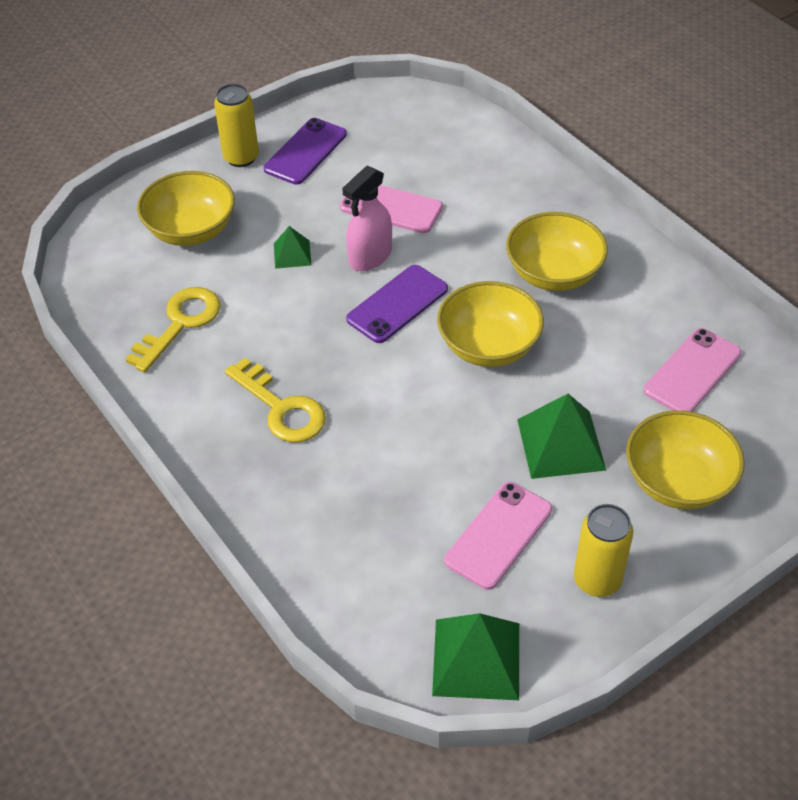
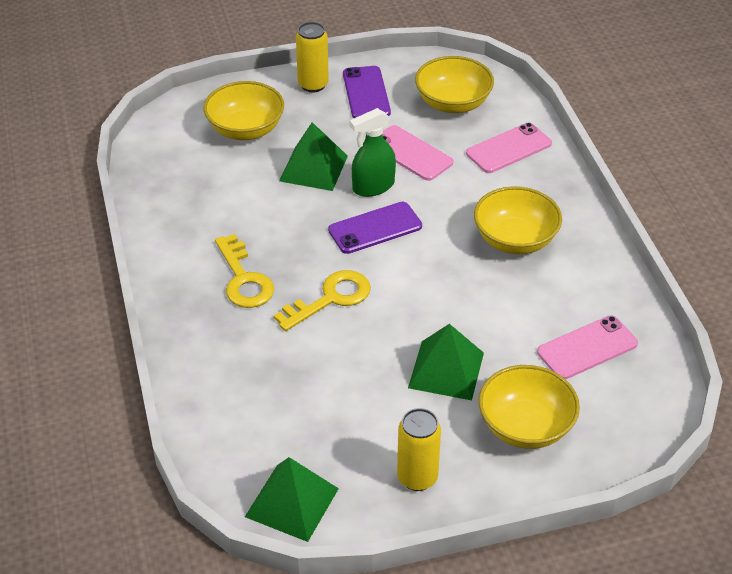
camera: 20 degrees right, 5 degrees down
(180, 324) = (201, 196): yellow key -> yellow key (330, 299)
(292, 254) = (313, 168): green pyramid -> green pyramid, size x1.82
(305, 152) = (366, 93): purple phone -> purple phone turned 60 degrees counterclockwise
(370, 257) = (373, 187): pink spray bottle -> green spray bottle
(488, 346) = (430, 280): yellow bowl -> yellow bowl (453, 103)
(499, 535) = (358, 421): pink phone -> pink phone (509, 148)

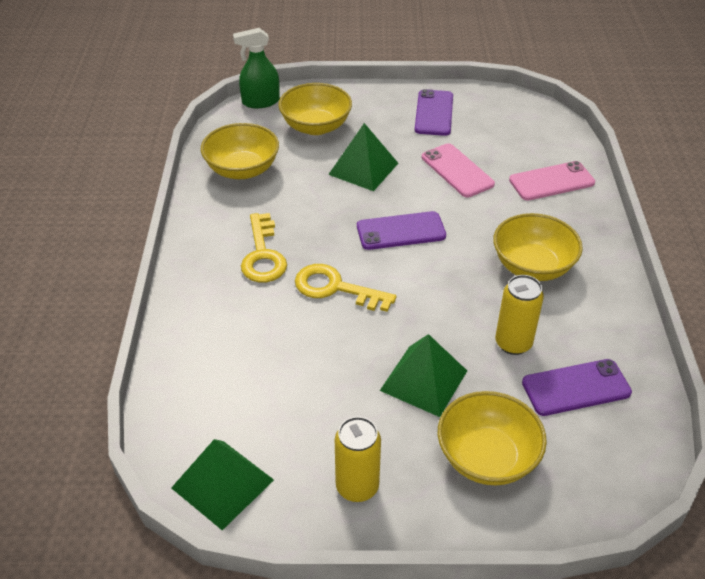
camera: 15 degrees right, 0 degrees up
(313, 85) = (389, 99): yellow can -> yellow can (513, 343)
(330, 299) = (335, 288): yellow key -> yellow key turned 135 degrees counterclockwise
(373, 187) = (412, 194): green spray bottle -> green spray bottle (260, 102)
(453, 103) = (510, 134): yellow bowl -> yellow bowl (242, 169)
(587, 348) = (576, 388): pink phone -> purple phone

